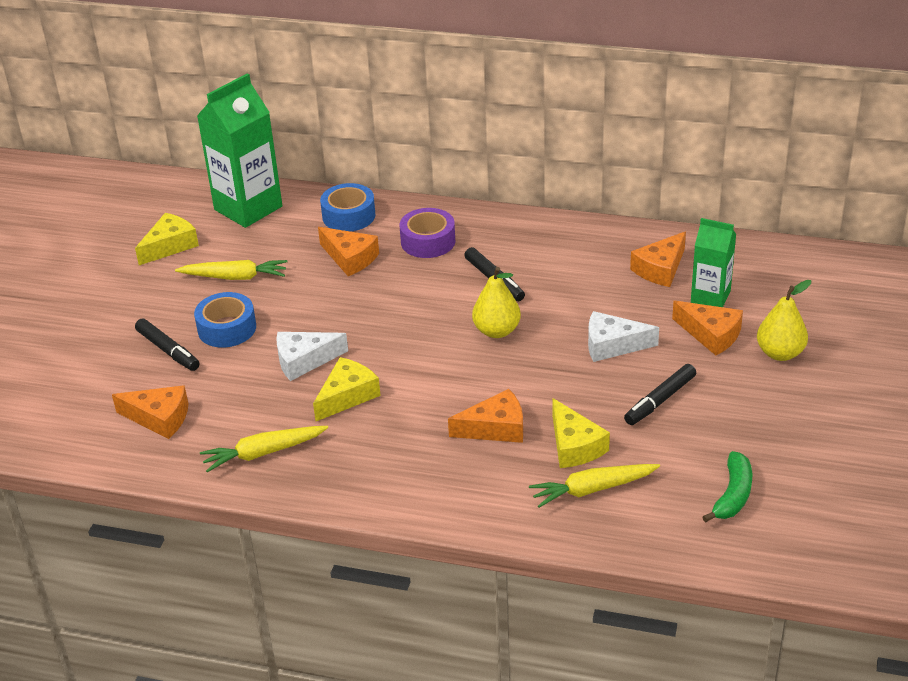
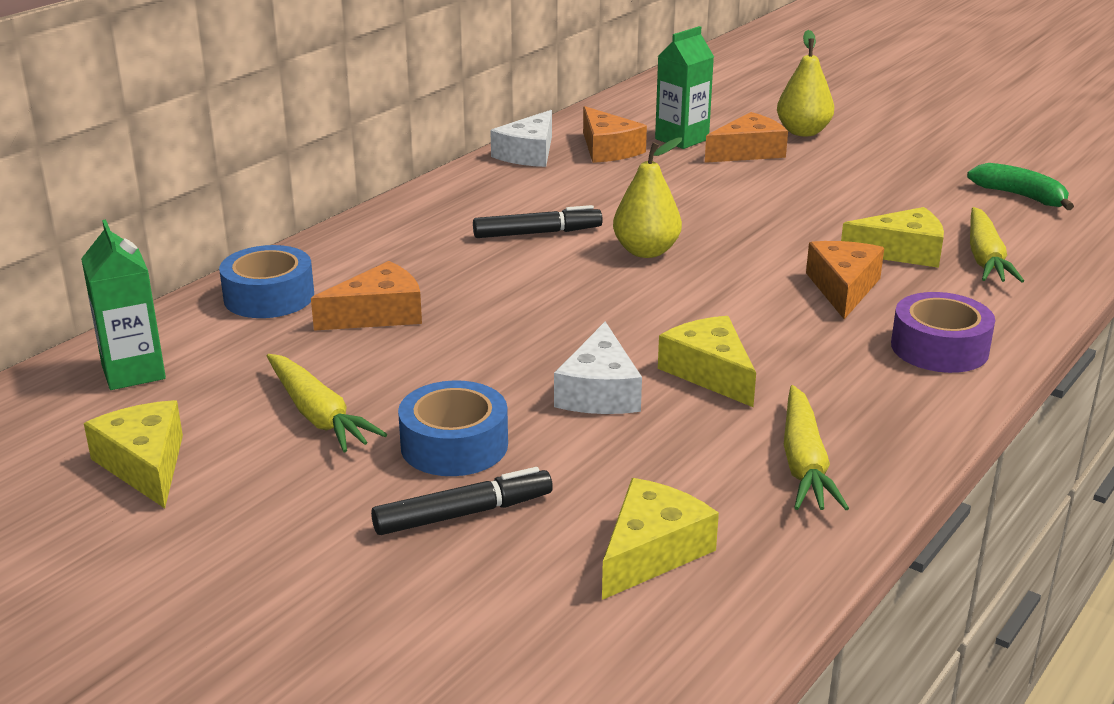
camera: 70 degrees left, 10 degrees down
(159, 418) = (651, 551): orange cheese -> yellow cheese
(235, 277) = (318, 415): yellow carrot -> yellow carrot turned 120 degrees clockwise
(248, 208) = (133, 372): green carton -> green carton, size x0.59
(428, 241) = (403, 256): purple tape -> purple tape (939, 348)
(612, 345) = (728, 198): white cheese -> white cheese (529, 153)
(660, 400) = (846, 196): black marker -> none

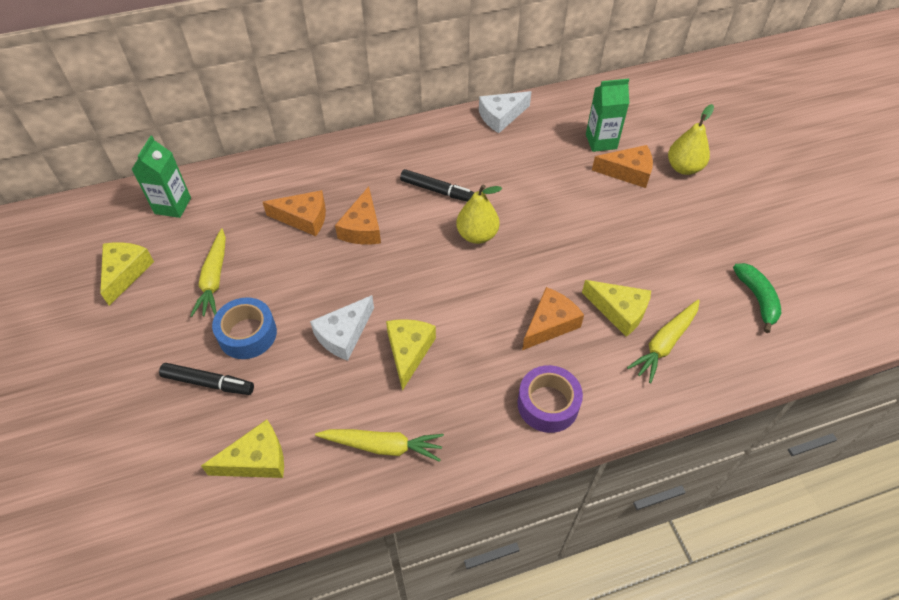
camera: 35 degrees right, 25 degrees up
(269, 297) = (270, 179): blue tape -> none
(608, 149) = (548, 132): orange cheese -> orange cheese (362, 228)
(804, 463) = (383, 446): yellow carrot -> yellow carrot turned 120 degrees counterclockwise

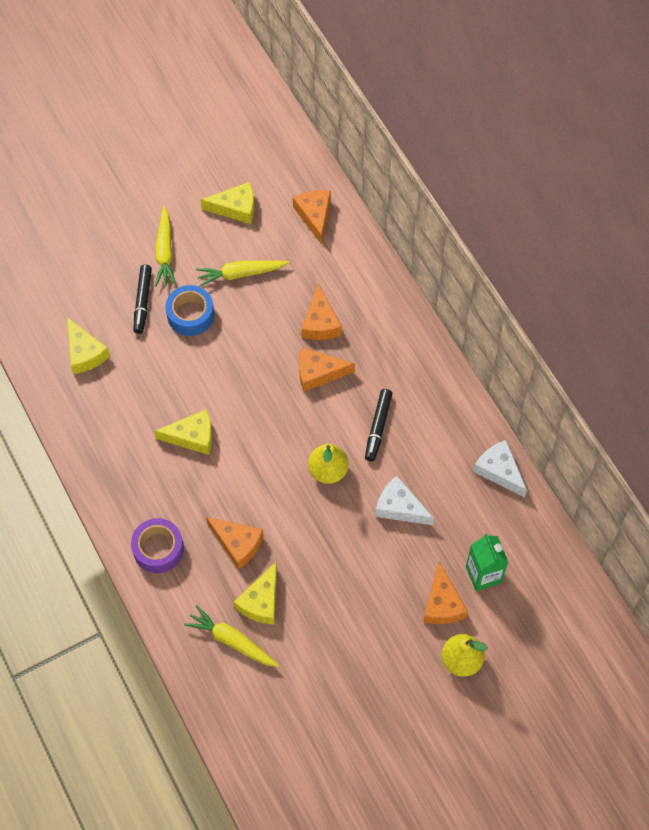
camera: 80 degrees right, 10 degrees up
(173, 206) = (314, 216): green carton -> orange cheese
(344, 334) = (201, 385): white cheese -> white cheese (399, 507)
(383, 446) = (106, 434): yellow carrot -> yellow carrot (165, 252)
(757, 299) = (296, 725): green banana -> none

